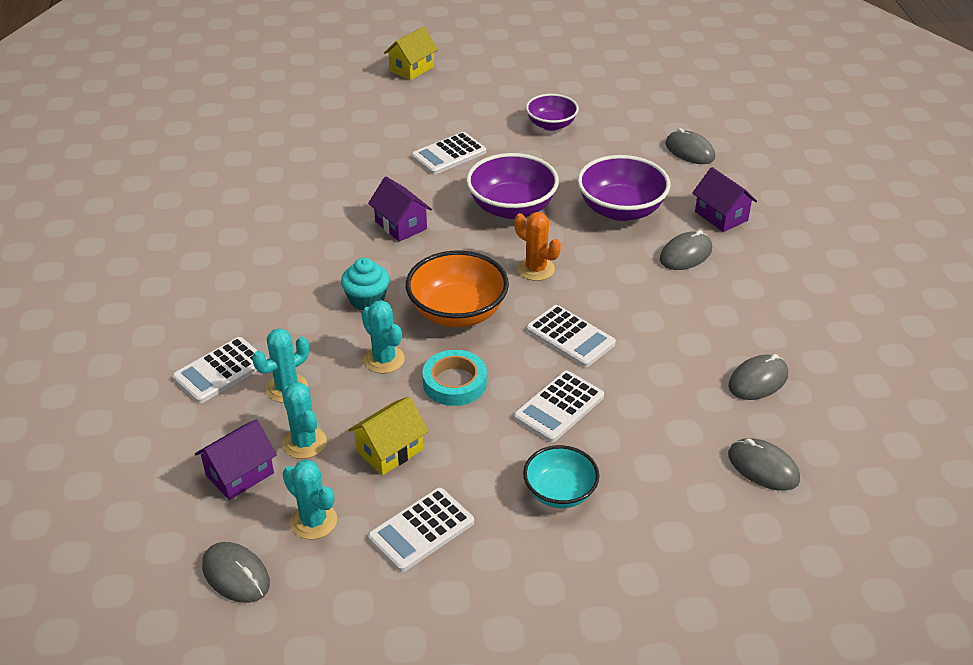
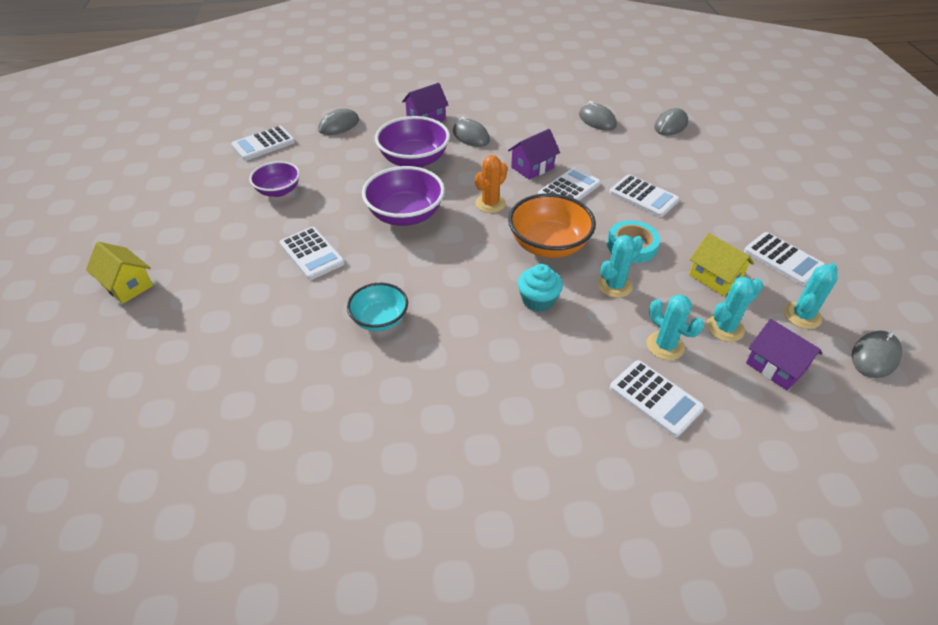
camera: 90 degrees left, 5 degrees up
(401, 225) = (426, 283): purple house -> purple house (532, 167)
(560, 492) = (721, 198): turquoise bowl -> turquoise bowl (380, 319)
(639, 106) = (263, 144): none -> white calculator

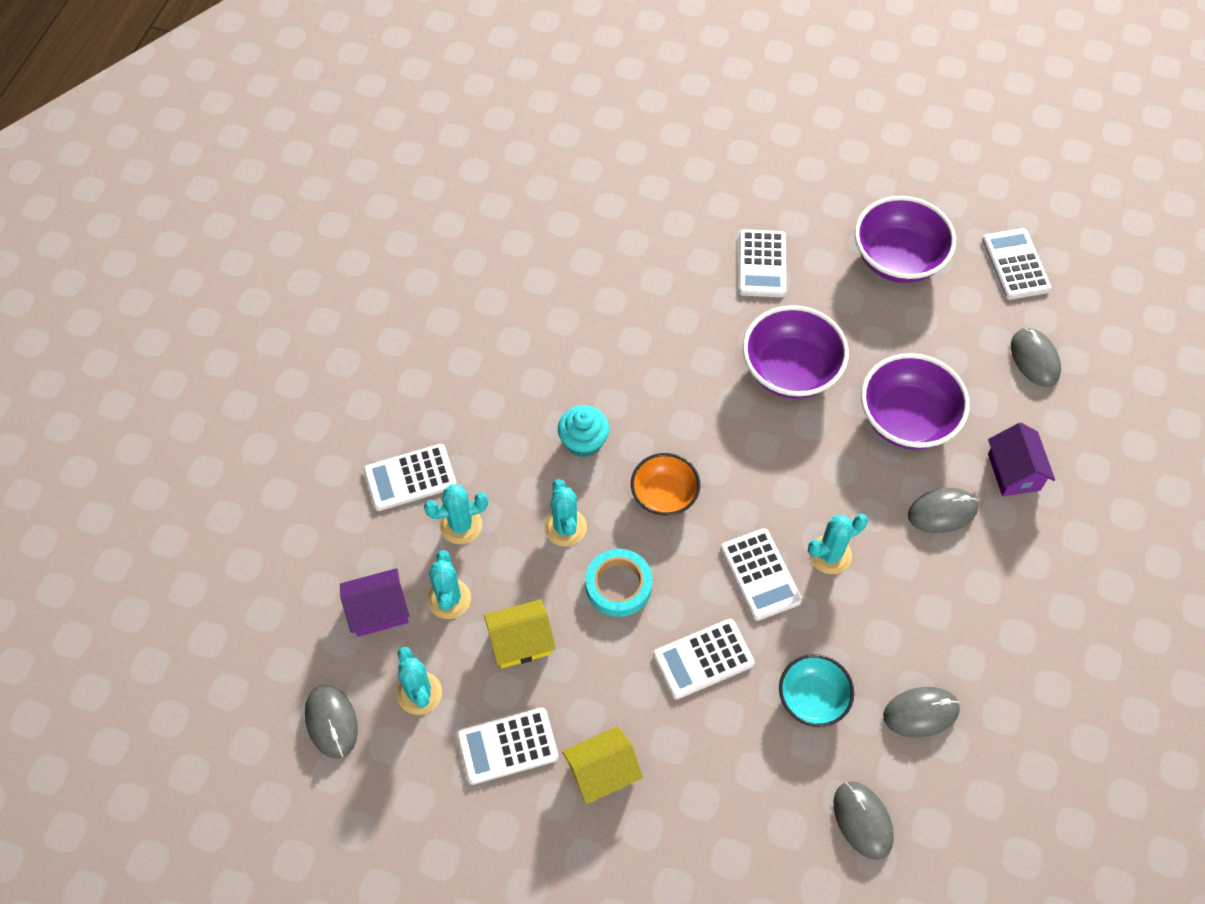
camera: 115 degrees right, 15 degrees up
(127, 285) = (785, 111): yellow house -> yellow house (602, 772)
(278, 191) = (897, 259): purple bowl -> purple bowl, size x1.58
(312, 253) = (762, 264): white calculator -> white calculator turned 75 degrees counterclockwise
(380, 319) = (631, 294): turquoise bowl -> turquoise bowl (812, 698)
(490, 204) = (772, 468): orange cactus -> none
(532, 167) = (830, 555): purple house -> turquoise cactus
(548, 245) = (664, 495): orange bowl -> orange bowl, size x0.63

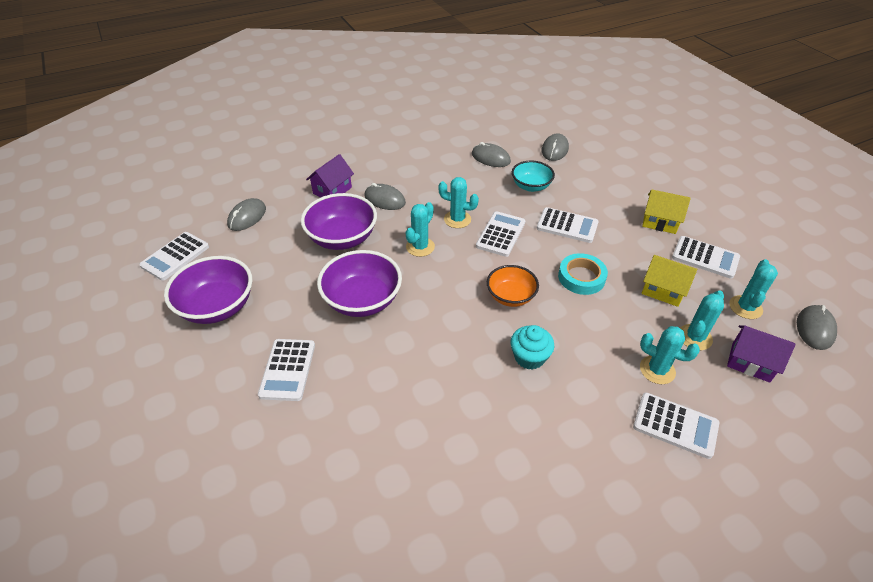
camera: 135 degrees left, 15 degrees down
(565, 527) = (587, 322): turquoise cactus -> turquoise cactus (420, 247)
(762, 264) = (288, 370): white calculator -> white calculator turned 135 degrees clockwise

